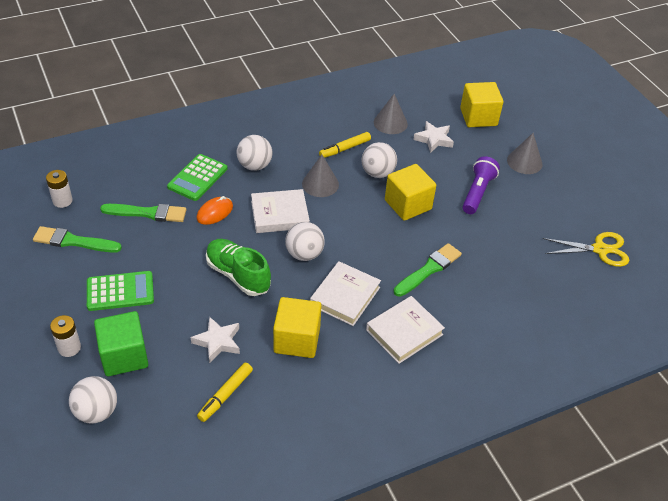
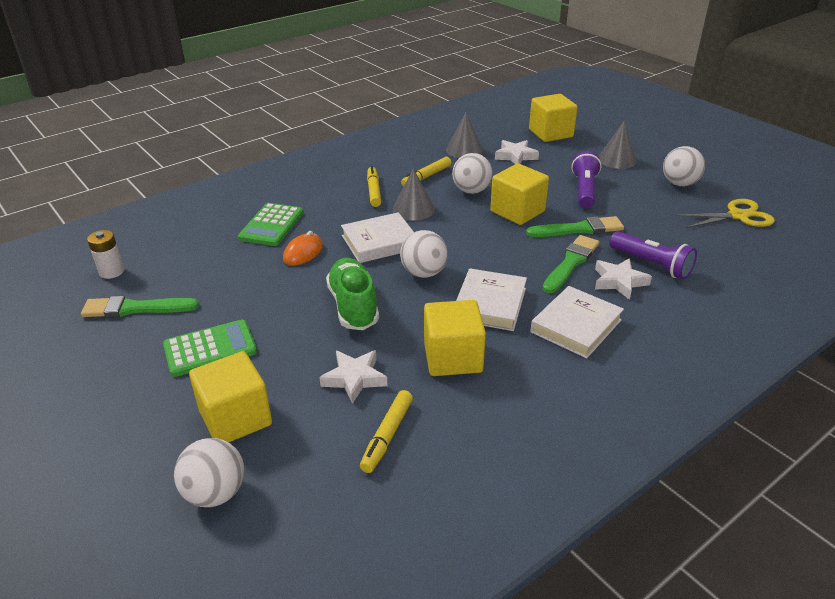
camera: 10 degrees left, 10 degrees down
(69, 348) = (157, 423): white battery -> none
(124, 356) = (236, 418): green cube -> yellow cube
(147, 213) = (222, 266): green brush -> green brush (578, 229)
(238, 275) = (353, 306): green shoe -> green shoe turned 45 degrees clockwise
(254, 166) = (333, 205): white ball -> white ball (679, 183)
(294, 156) = (374, 191): none -> yellow marker
(460, 297) = (619, 281): none -> white star
(495, 285) = (651, 264): none -> purple flashlight

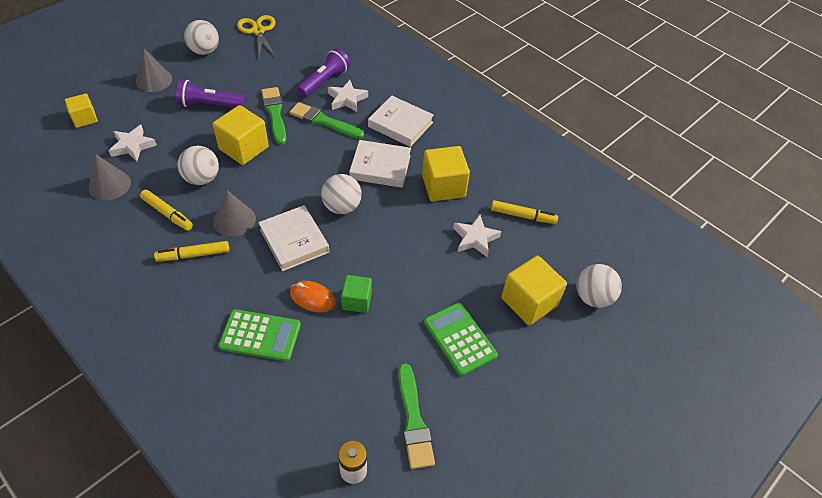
camera: 100 degrees left, 15 degrees up
(289, 279) = (357, 301): none -> green cube
(353, 306) = (391, 249): green shoe -> none
(550, 133) = (85, 118): yellow cube -> yellow cube, size x0.61

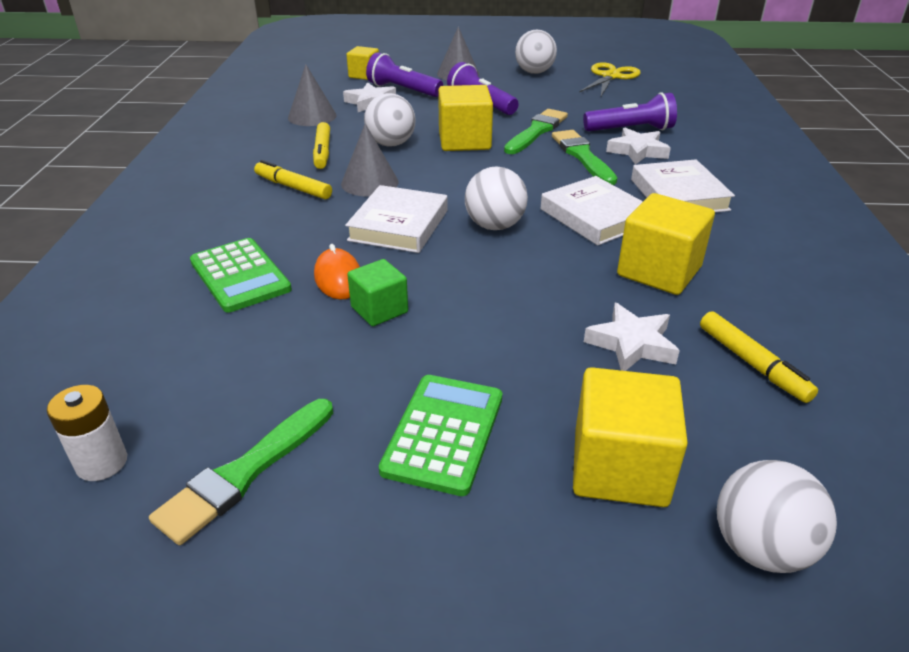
camera: 50 degrees right, 15 degrees down
(138, 120) = (403, 90): none -> purple flashlight

